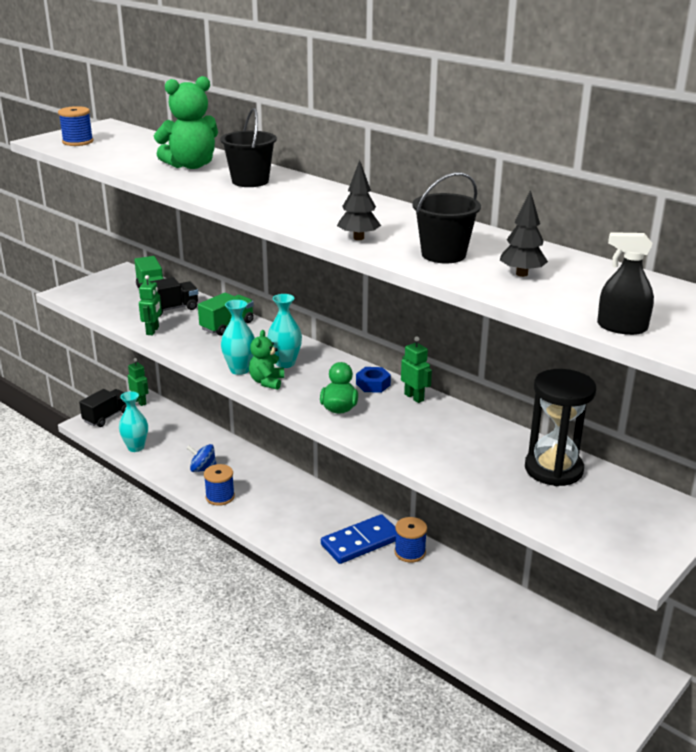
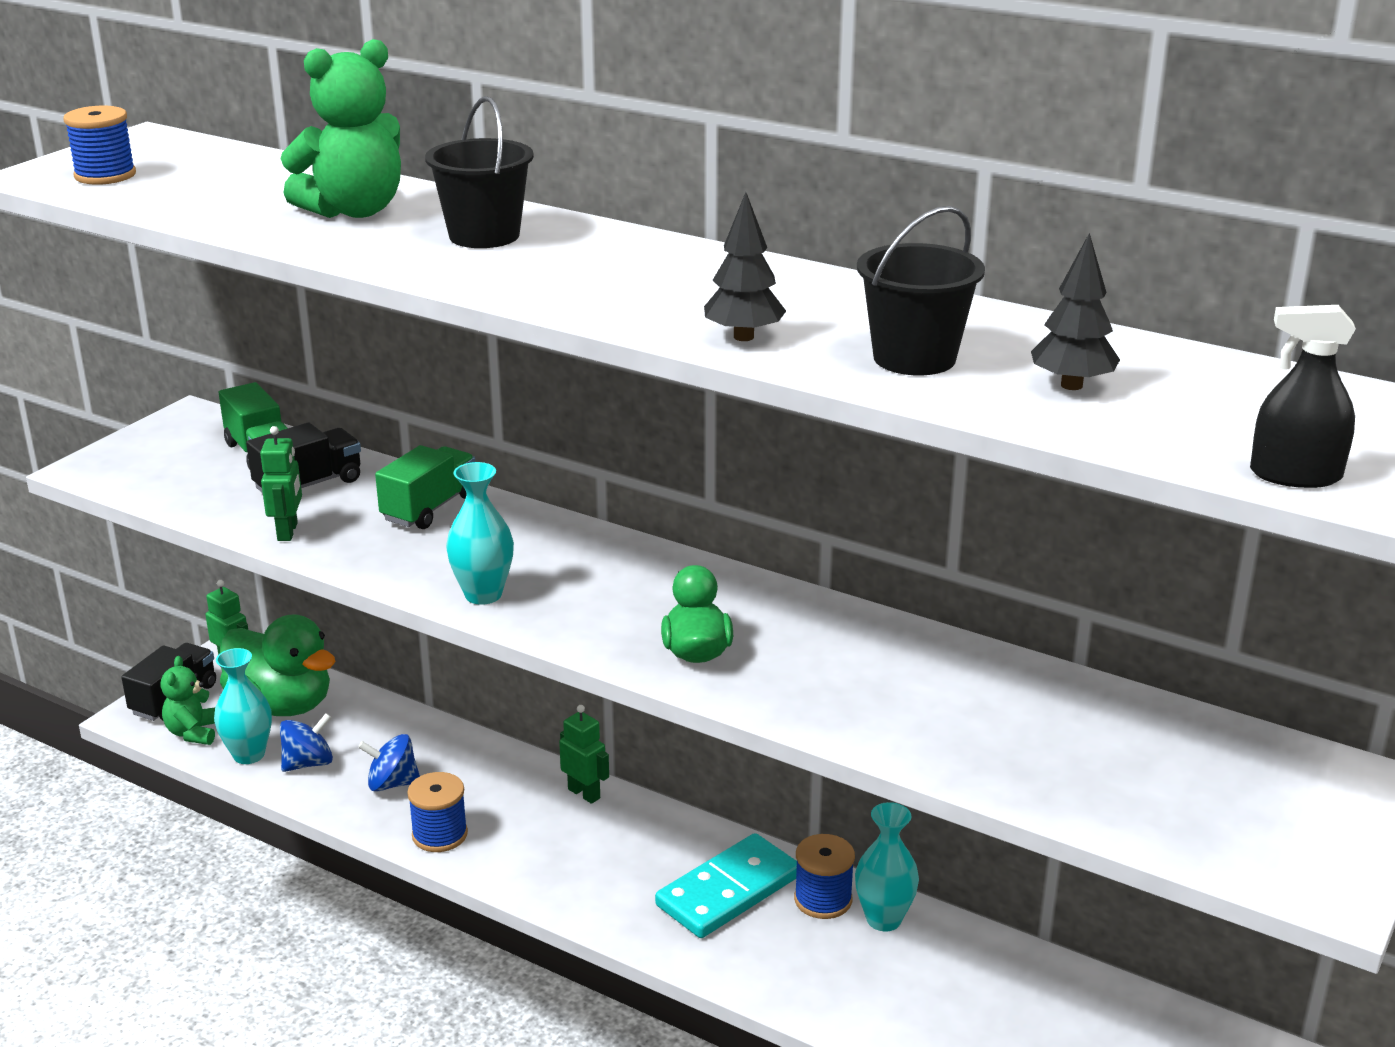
camera: 10 degrees left, 0 degrees up
(158, 425) = (282, 705): none -> green duck
(164, 455) = (308, 763): none -> blue spinning top
(267, 382) = (543, 613): green teddy bear -> green teddy bear (193, 732)
(285, 363) = (565, 573): turquoise vase -> turquoise vase (884, 919)
(361, 542) = (729, 891): blue domino -> turquoise domino
(373, 384) = (743, 599): blue nut -> none
(414, 397) = (826, 616): green robot -> green robot (584, 793)
(553, 469) = (1120, 729): black hourglass -> none

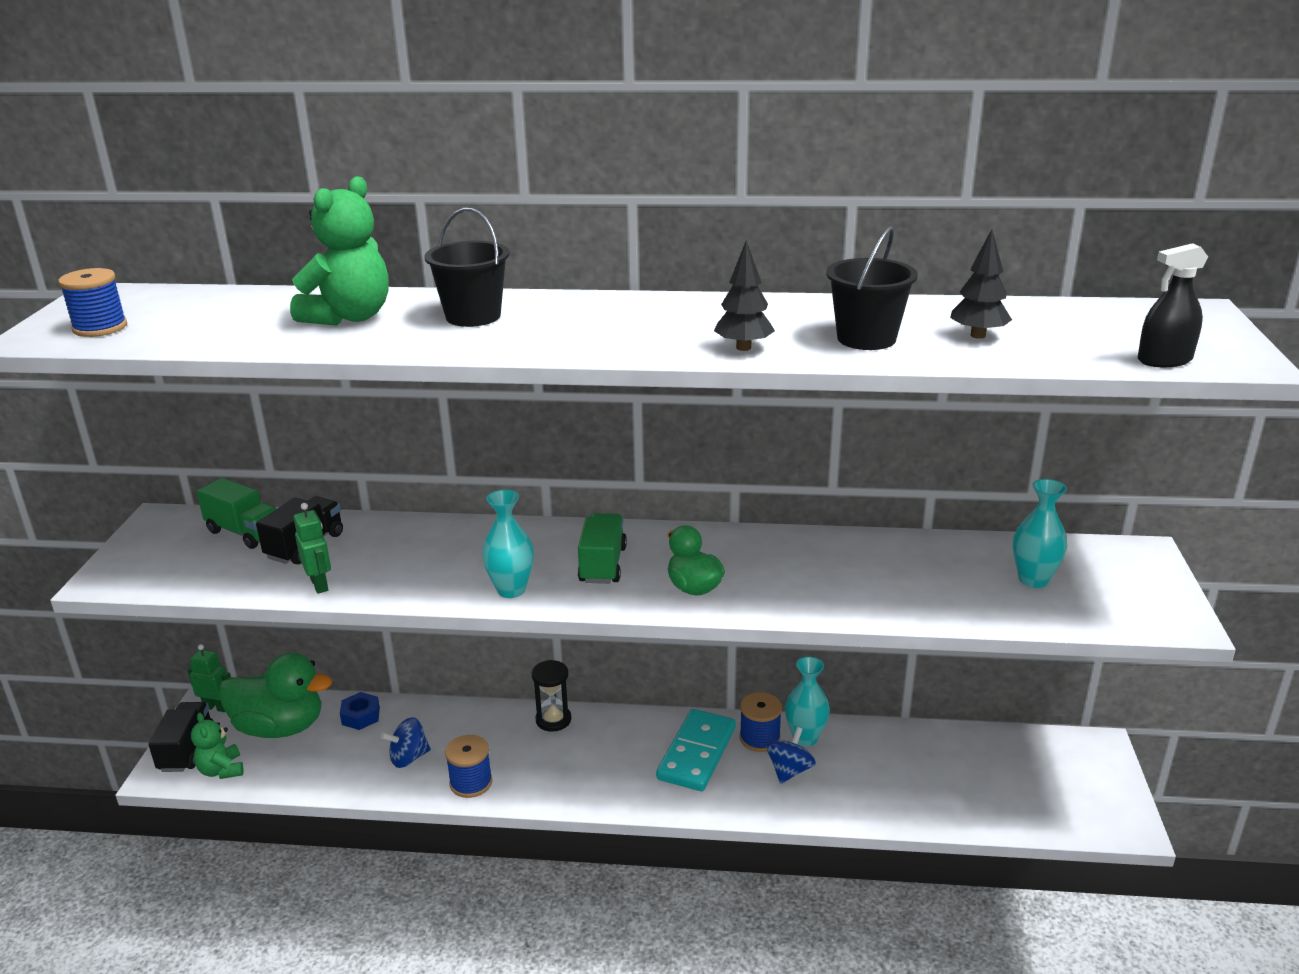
camera: 25 degrees left, 0 degrees up
(249, 755) = (280, 772): turquoise vase -> turquoise vase (1033, 580)
(308, 763) = (333, 763): blue spinning top -> blue spinning top (789, 770)
(373, 719) = (360, 716): none -> blue nut
(430, 508) = (416, 539): green truck -> green truck (603, 565)
(584, 793) = (553, 720): green robot -> black hourglass

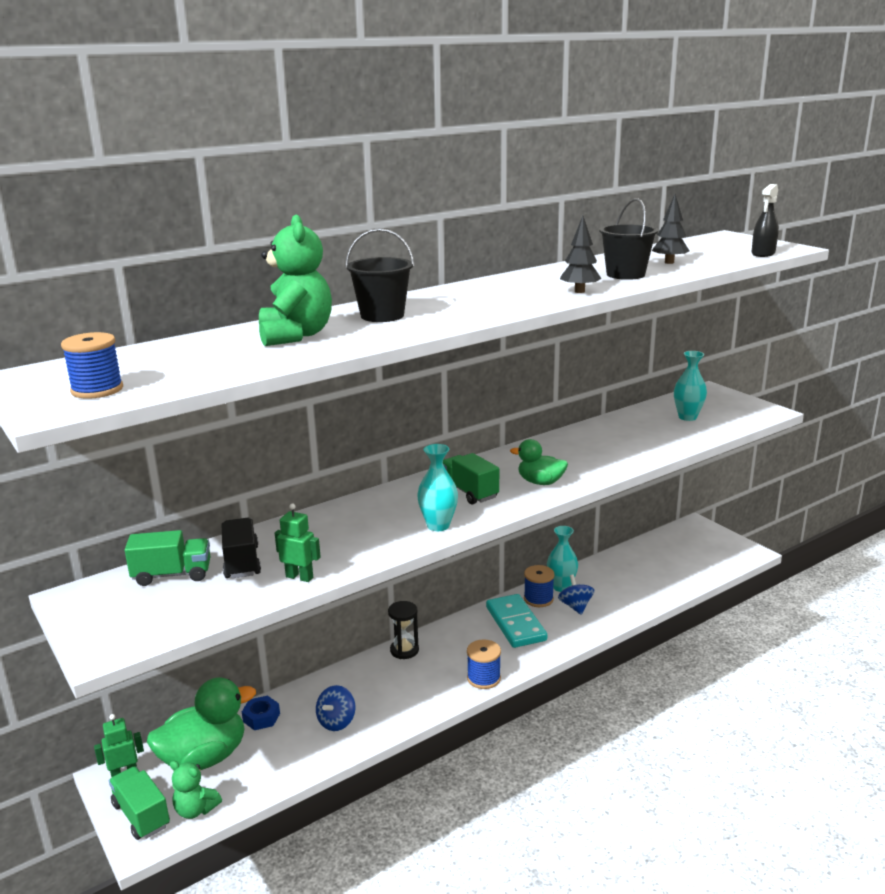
camera: 40 degrees left, 5 degrees down
(186, 750) = (141, 815): black truck -> green truck
(471, 783) = (402, 711): blue spool -> blue spool (483, 678)

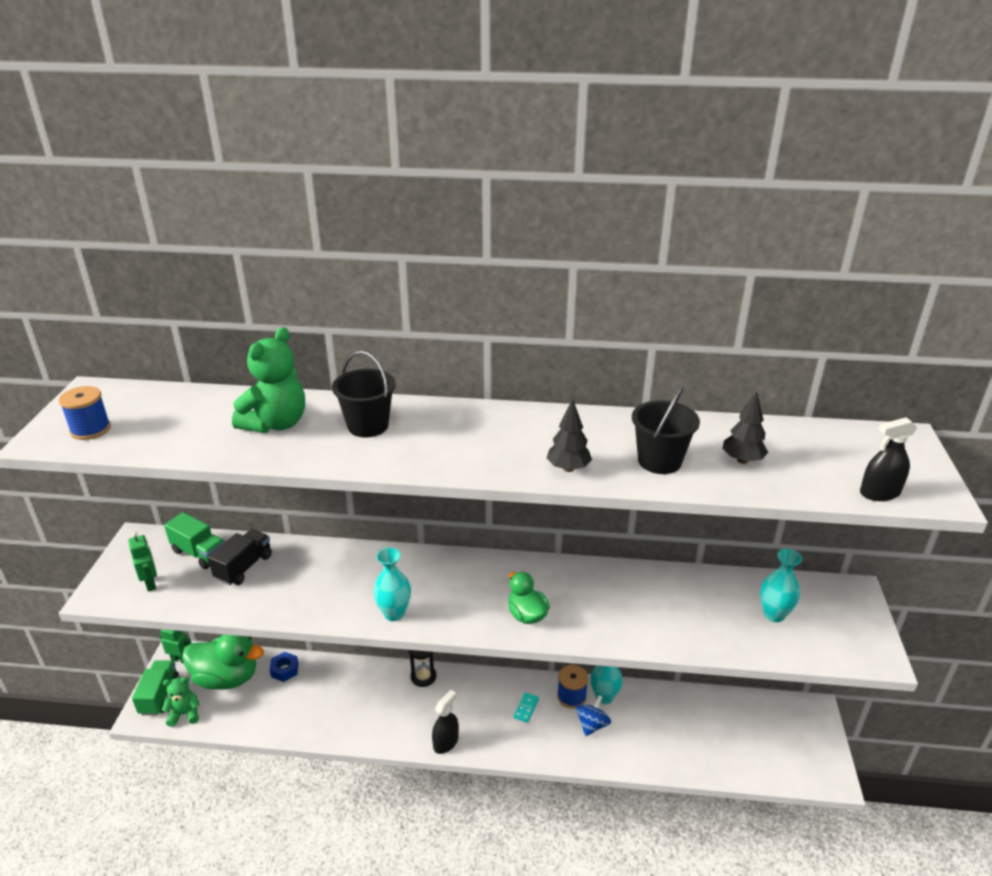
camera: 40 degrees right, 10 degrees up
(196, 810) = (184, 714): green teddy bear -> green teddy bear turned 105 degrees clockwise
(299, 577) = (254, 604): green robot -> green robot (151, 583)
(336, 721) = (319, 707): blue spinning top -> none
(469, 492) = (461, 591): green truck -> none
(483, 678) = (446, 742): blue spool -> black spray bottle
(516, 623) = (526, 708): turquoise domino -> turquoise domino, size x0.44

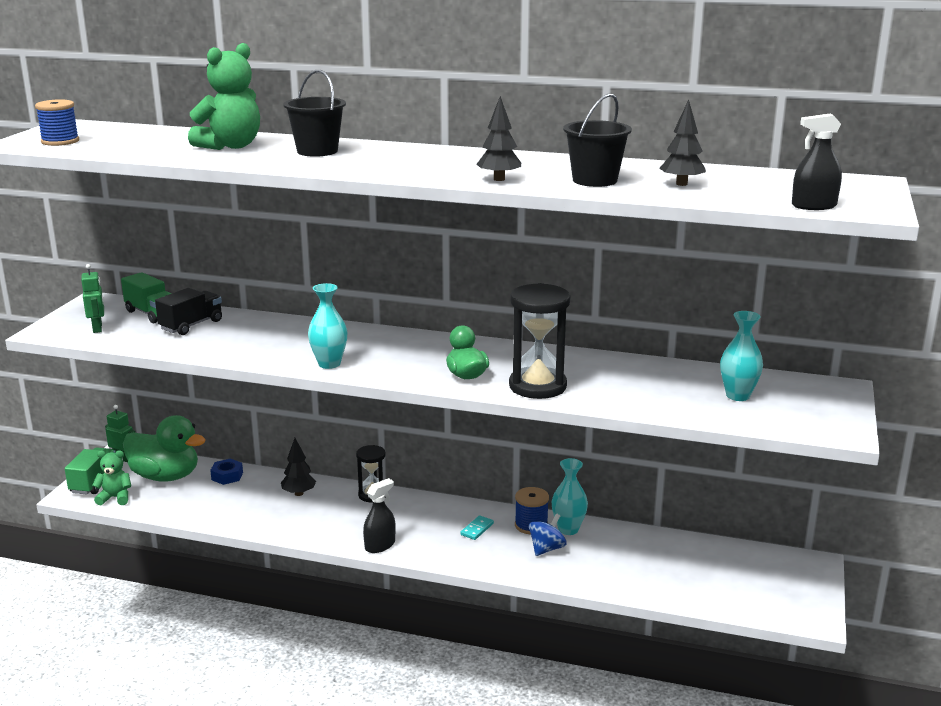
camera: 10 degrees right, 10 degrees down
(356, 684) = (299, 493): none -> black tree
(596, 623) = (537, 386): none -> black hourglass

